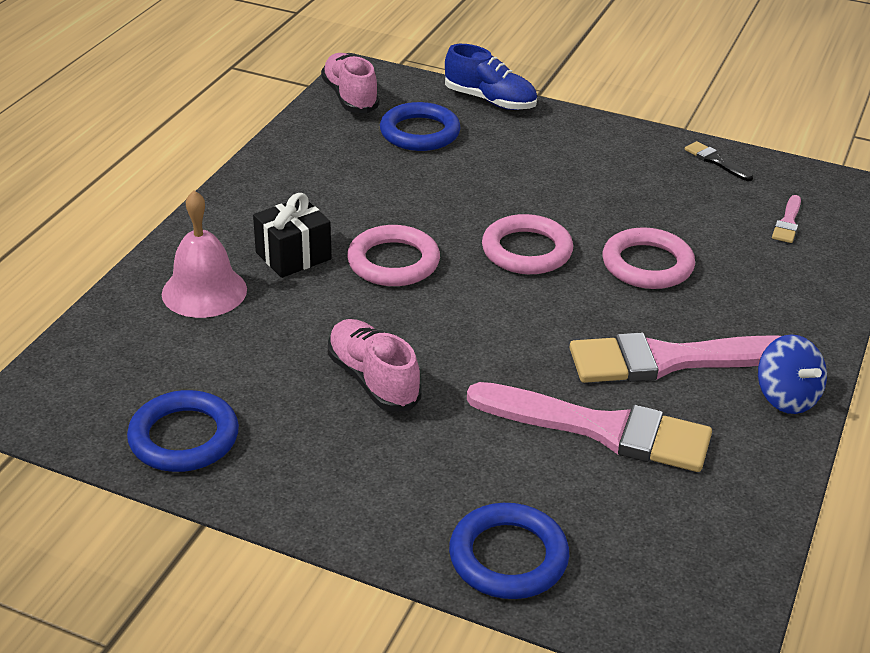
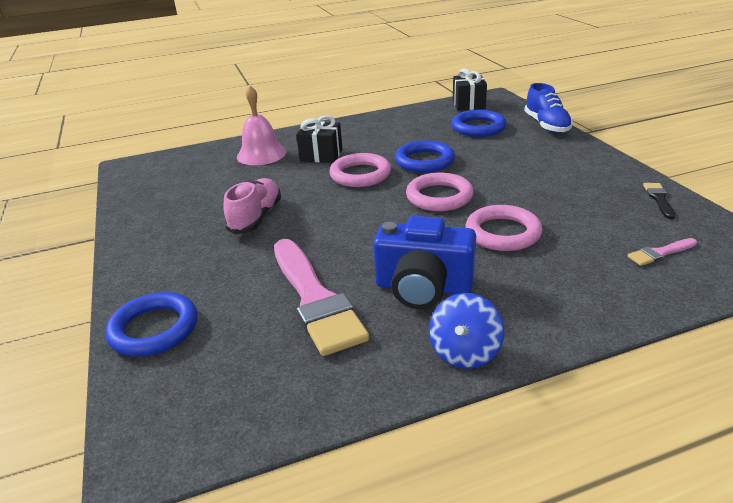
camera: 50 degrees right, 5 degrees down
(184, 437) = (149, 202): blue ring -> blue ring (424, 161)
(350, 97) = (468, 104): pink shoe -> black gift
(670, 360) = (423, 288): pink brush -> blue camera

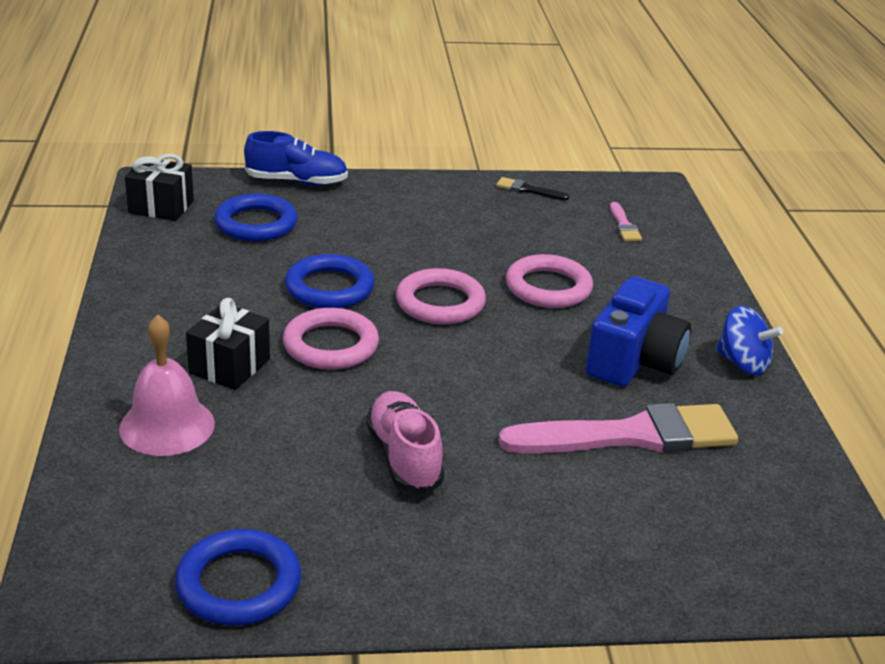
camera: 80 degrees left, 0 degrees up
(154, 329) = (654, 572): blue ring -> blue ring (238, 584)
(256, 217) = (404, 457): pink shoe -> pink shoe turned 45 degrees clockwise

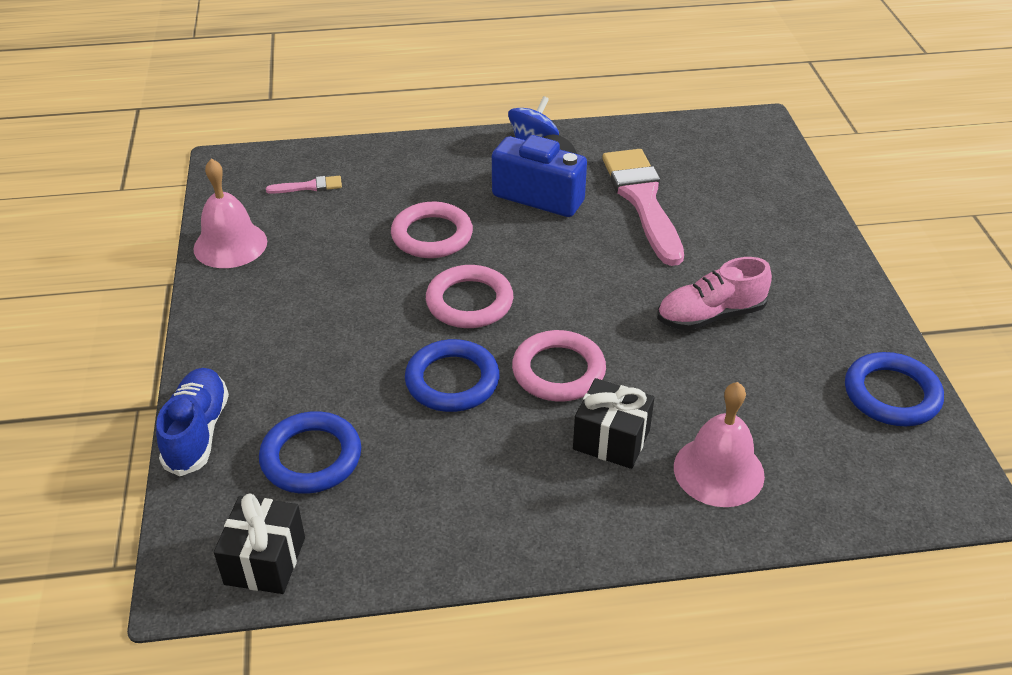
camera: 90 degrees left, 10 degrees up
(528, 190) = (230, 244): black brush -> pink bell

